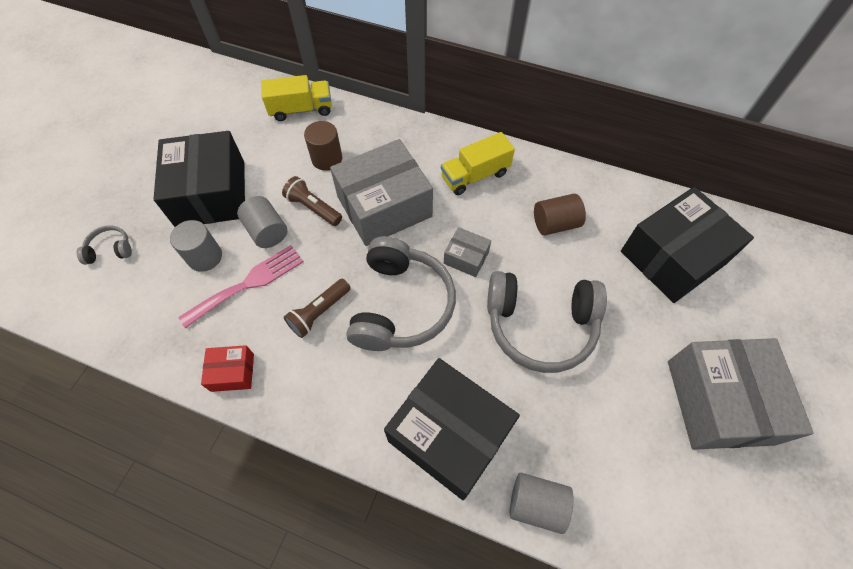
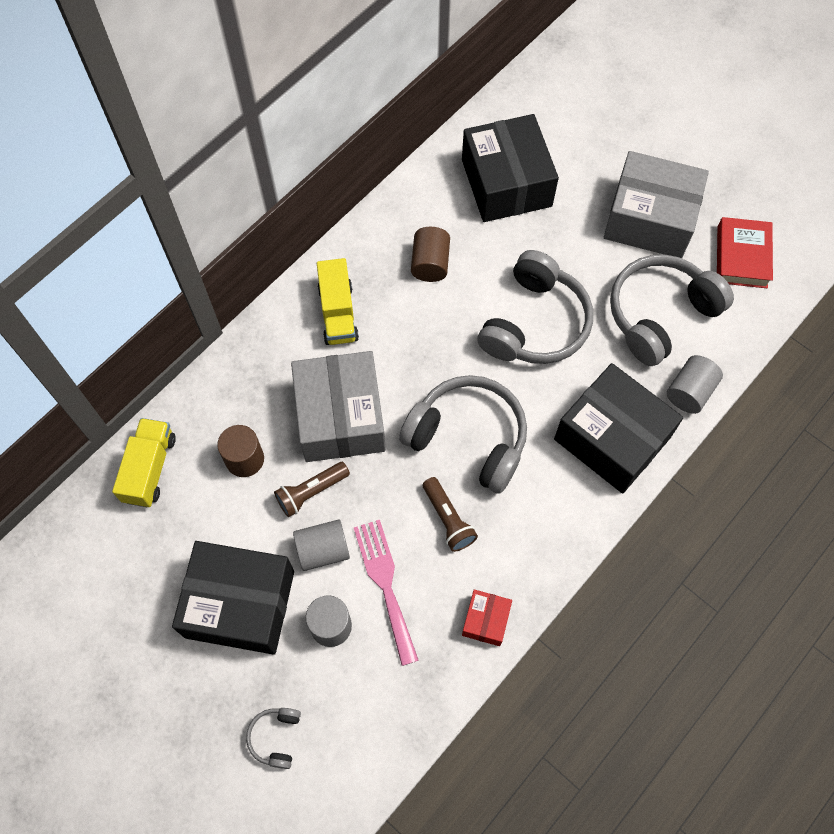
camera: 70 degrees left, 5 degrees up
(449, 434) = (612, 438): black box -> black box turned 75 degrees clockwise
(466, 257) = (437, 359): grey box -> none
(612, 445) = (660, 315): none -> grey headphones
(736, 521) = (742, 257): none -> red book

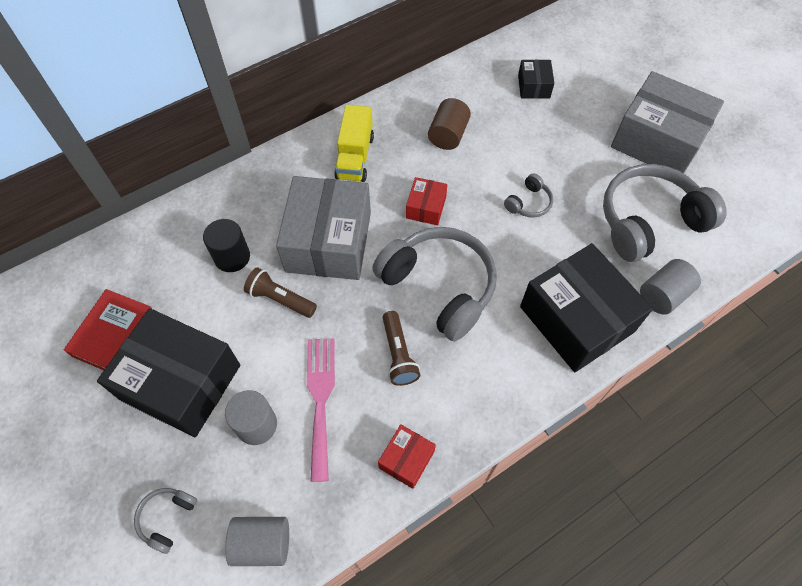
camera: 15 degrees right, 5 degrees down
(150, 469) = (148, 245): yellow truck -> none
(244, 459) = (232, 257): brown cylinder -> black cylinder
(311, 492) = (280, 299): brown flashlight -> brown flashlight turned 45 degrees clockwise
(323, 550) = (273, 353): grey cylinder -> grey cylinder (262, 543)
(430, 354) = (426, 207): none -> red box
(506, 183) = (533, 86): black box -> black box, size x0.46
(535, 323) = (528, 203): grey headphones -> grey headphones, size x0.44
(742, 257) = (739, 189): red book -> red book (115, 335)

